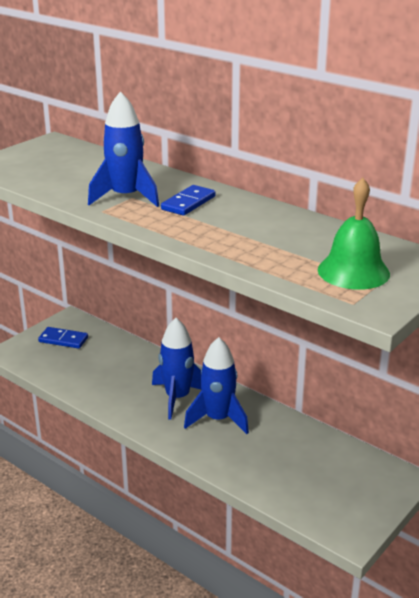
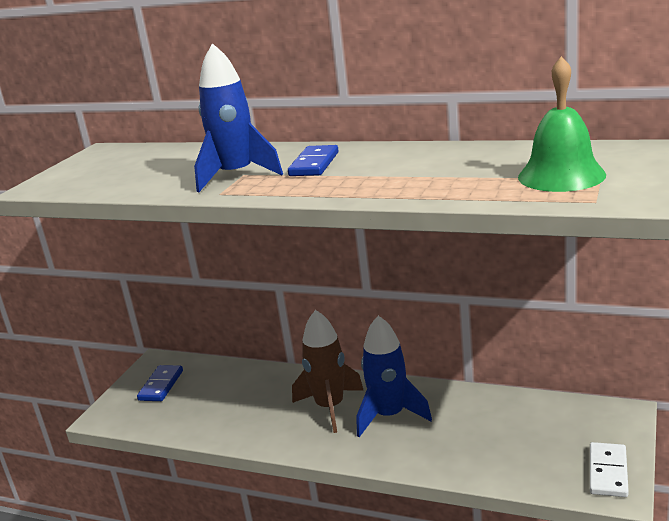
camera: 15 degrees left, 5 degrees down
(63, 340) = (161, 385): blue domino -> blue domino turned 75 degrees counterclockwise
(177, 397) = (330, 407): blue rocket -> brown rocket
(355, 519) = (607, 472): none -> white domino

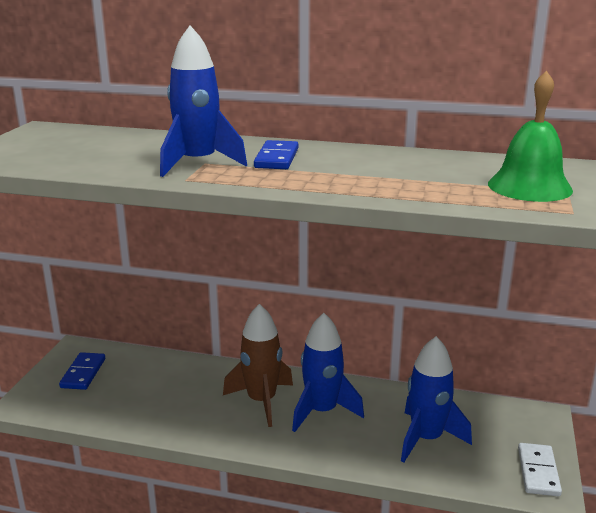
camera: 10 degrees left, 0 degrees up
(494, 440) = (426, 438): none -> blue rocket

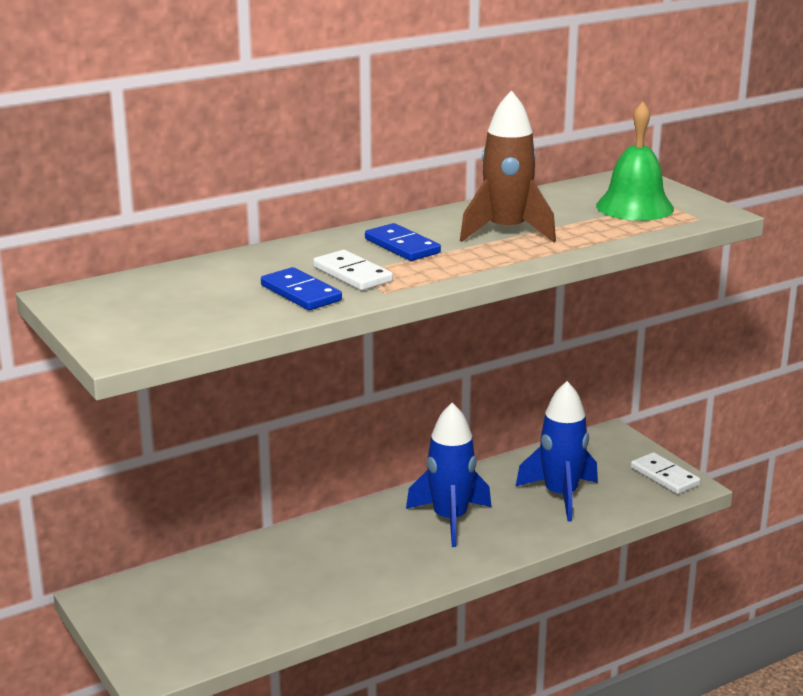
camera: 45 degrees left, 0 degrees up
(83, 373) = (159, 613): blue domino -> blue domino (300, 293)
(198, 163) = (352, 274): blue rocket -> white domino
(261, 401) = (385, 540): brown rocket -> brown rocket (506, 231)

